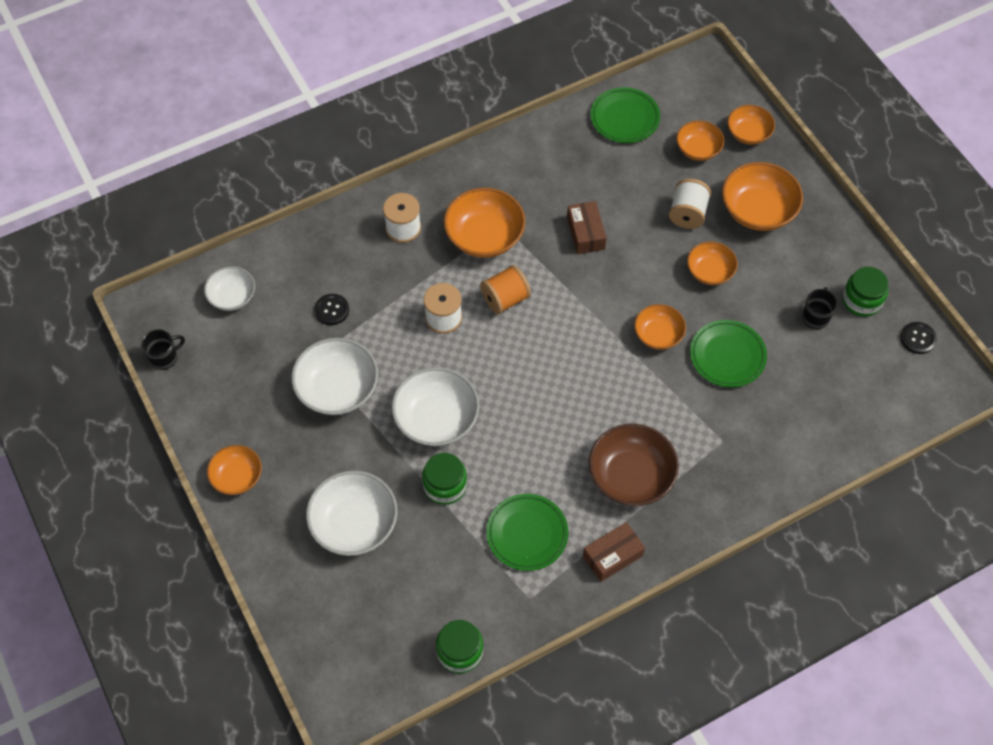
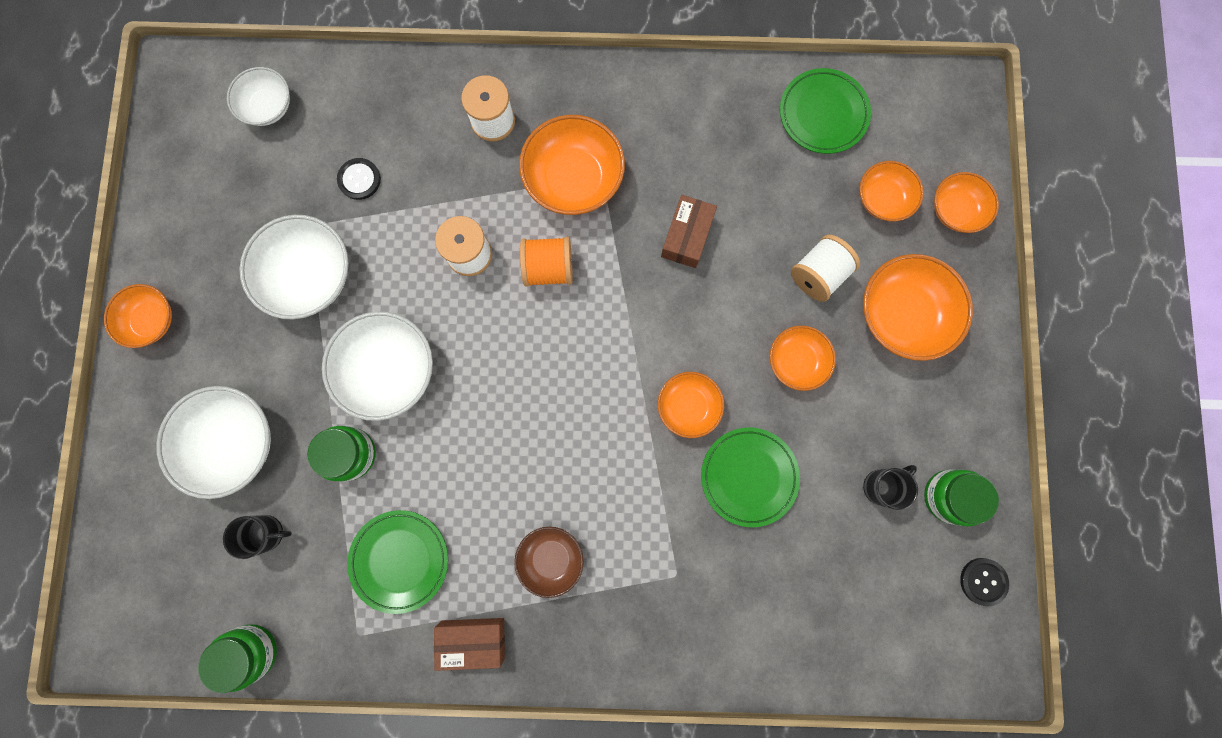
camera: 30 degrees right, 20 degrees up
(164, 357) = (161, 141): black mug -> black mug (267, 533)
(631, 476) = (551, 558): brown bowl -> brown bowl, size x0.61

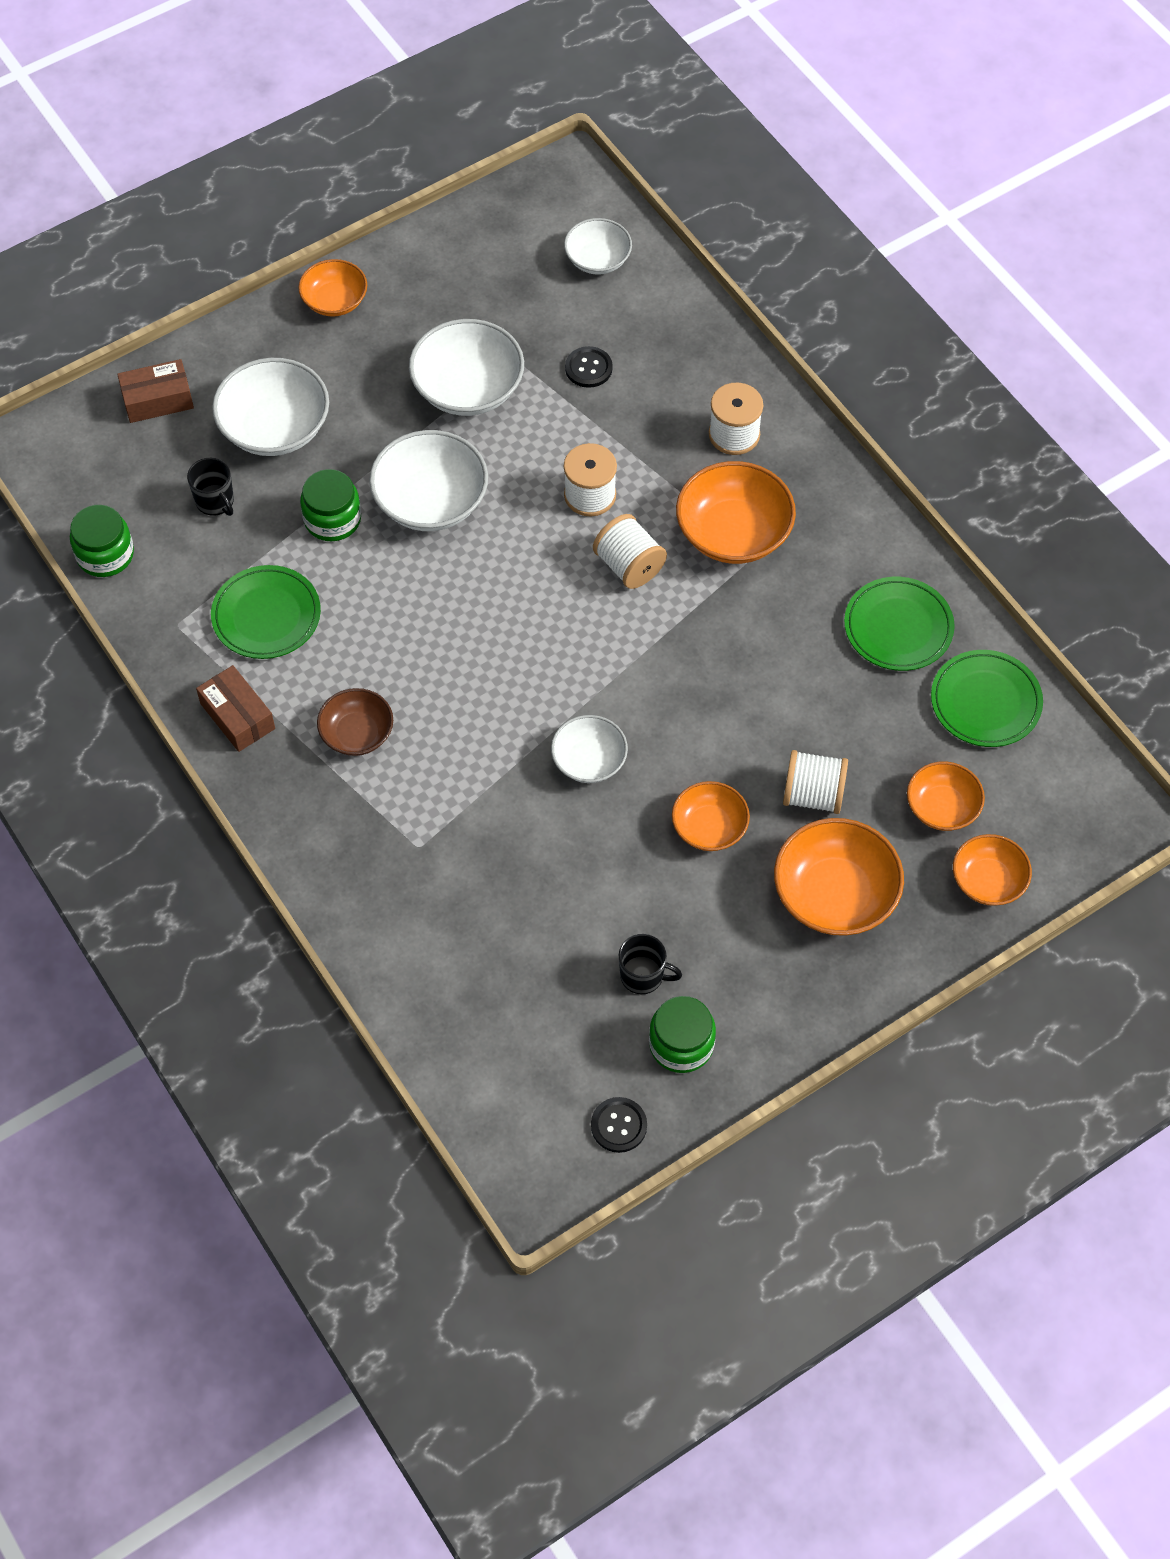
camera: 55 degrees right, 20 degrees down
(549, 268) = (629, 566): orange spool -> white spool
(687, 236) = (756, 659): brown box -> brown box (158, 400)
(688, 406) = (589, 760): orange bowl -> white bowl
(748, 476) = (561, 852): green plate -> green plate (898, 627)

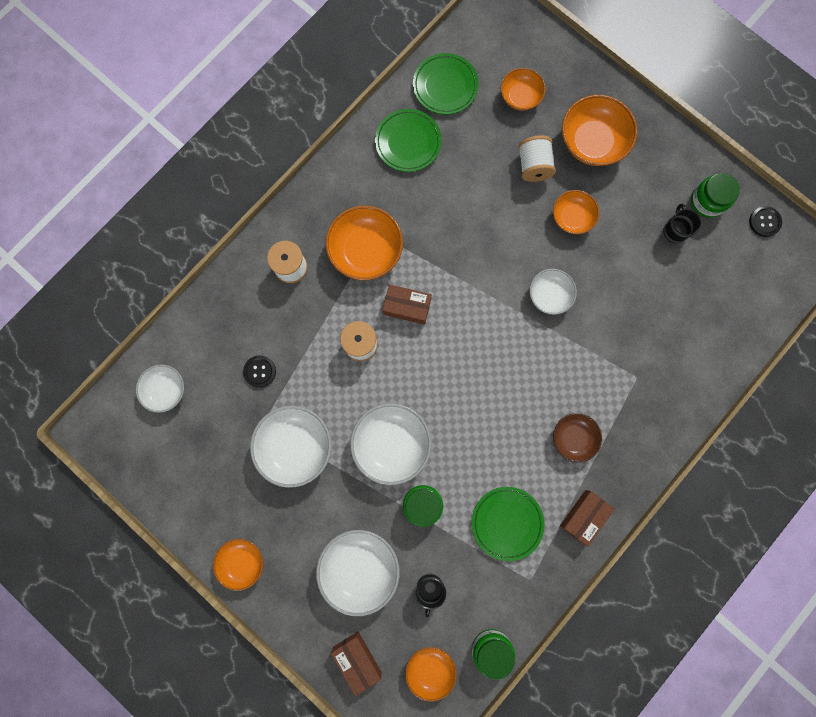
camera: 105 degrees left, 20 degrees up
(215, 502) = (429, 588): black mug -> black mug turned 150 degrees clockwise
(629, 566) = (407, 306): white spool -> brown box
(988, 881) = (558, 65): orange bowl -> orange bowl (430, 668)

